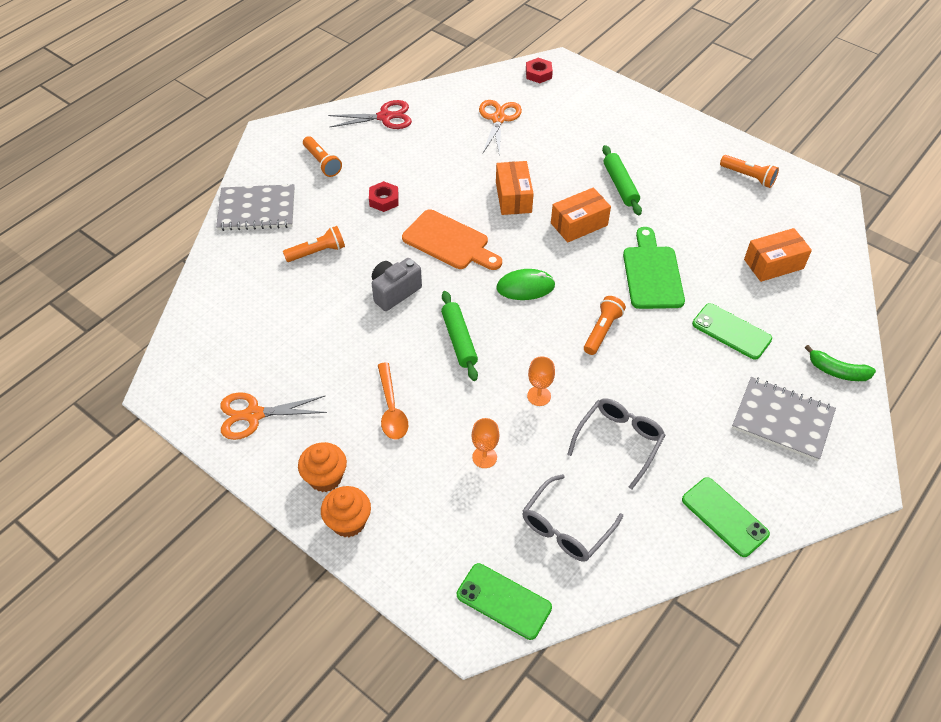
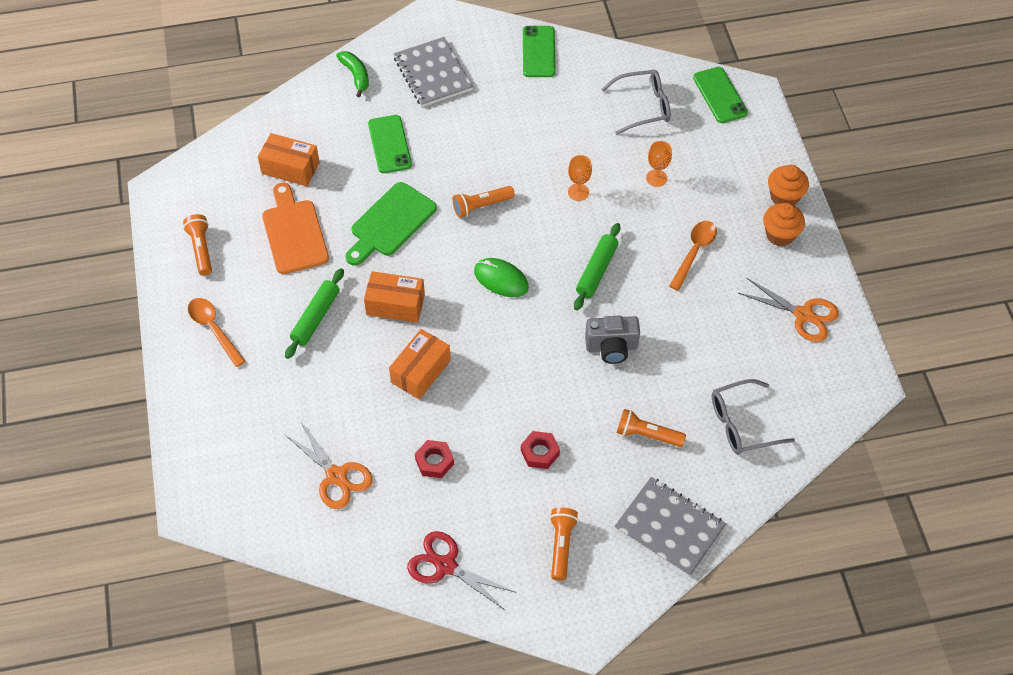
camera: 140 degrees left, 5 degrees up
(449, 242) = (522, 364): orange cutting board -> orange cutting board (294, 233)
(498, 119) = (336, 476): orange scissors -> orange scissors turned 90 degrees counterclockwise
(538, 74) = (230, 510): red nut -> red nut (434, 461)
(618, 442) = (556, 129): grey glasses -> grey glasses (743, 424)
(672, 142) = (213, 329): none -> orange spoon

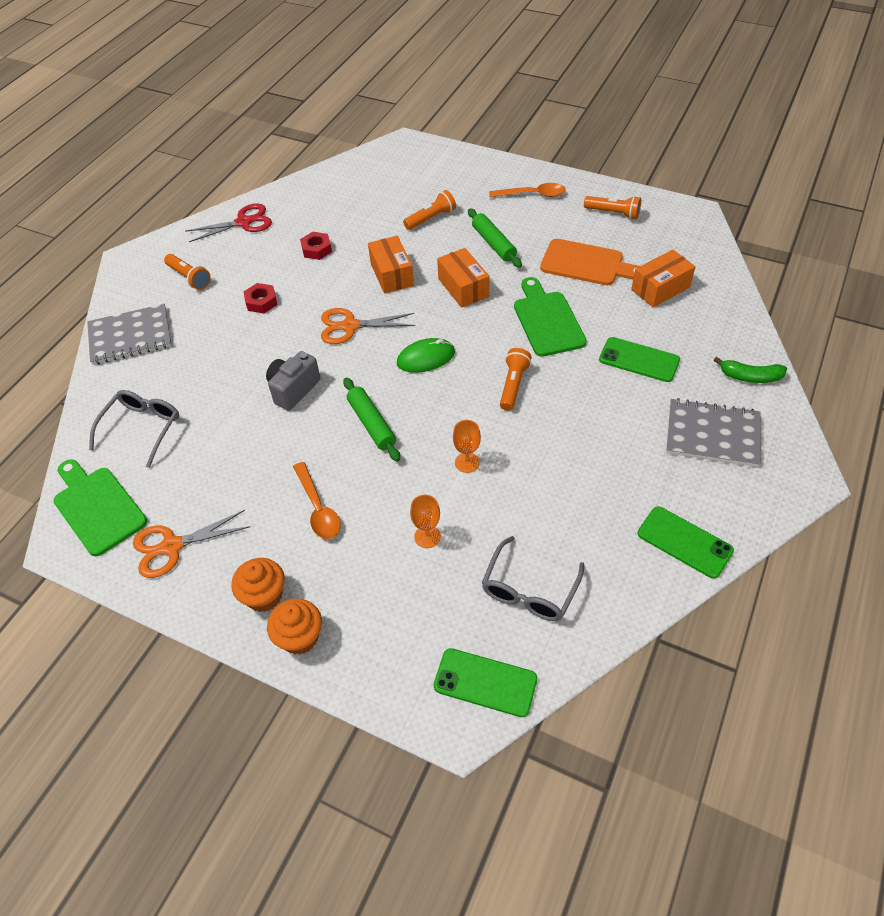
camera: 130 degrees right, 5 degrees down
(336, 476) = (358, 204): orange scissors -> orange scissors (350, 326)
(395, 305) = (463, 287): orange box -> orange box turned 75 degrees counterclockwise
(647, 434) = (204, 366): orange flashlight -> orange flashlight (431, 218)
(825, 389) = (97, 507): none -> green cutting board

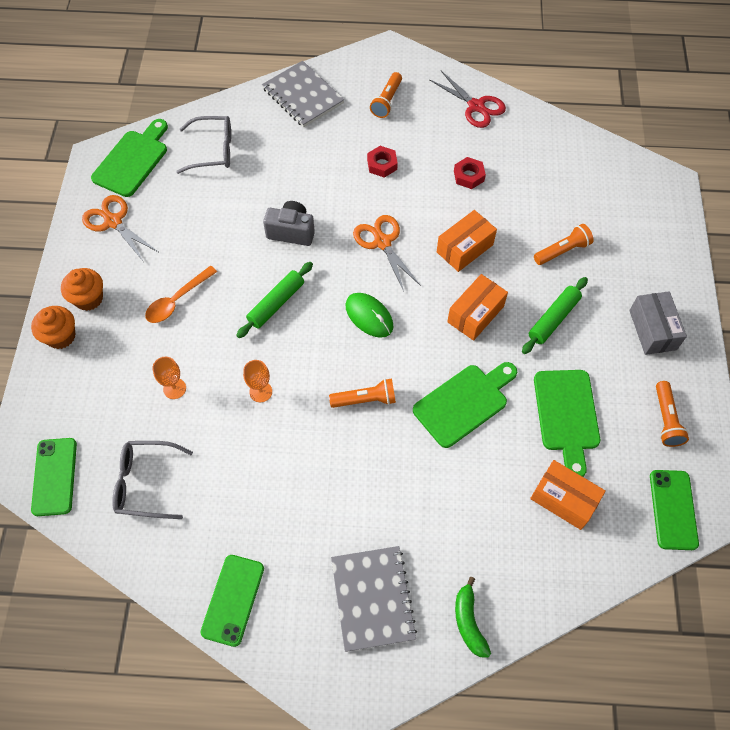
camera: 65 degrees right, 10 degrees up
(431, 218) = (562, 251): orange flashlight -> orange flashlight turned 60 degrees counterclockwise
(532, 194) = (652, 330): orange spoon -> grey box
(586, 264) = (566, 415): orange cutting board -> green cutting board
(639, 360) = (446, 504): green phone -> green phone (673, 509)

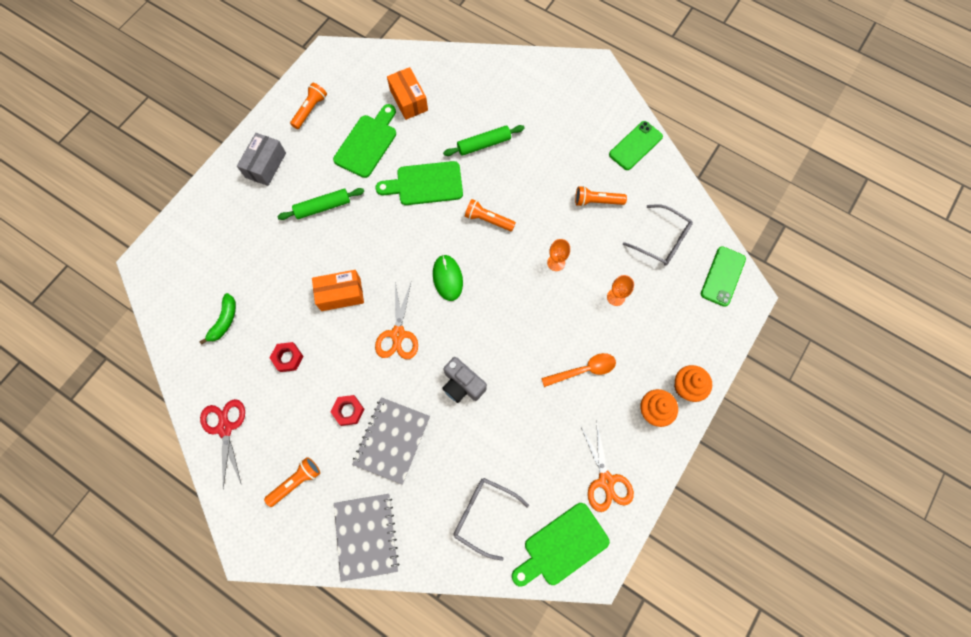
camera: 150 degrees left, 10 degrees up
(276, 303) = (509, 325): green rolling pin -> green rolling pin (484, 144)
(372, 598) = (554, 107): grey notebook -> grey notebook (392, 440)
(469, 621) = (508, 71): green banana -> green banana (224, 321)
(475, 314) = (372, 239): orange box -> none
(562, 251) = (273, 253): orange flashlight -> orange flashlight (597, 201)
(673, 509) = (352, 65): green phone -> none

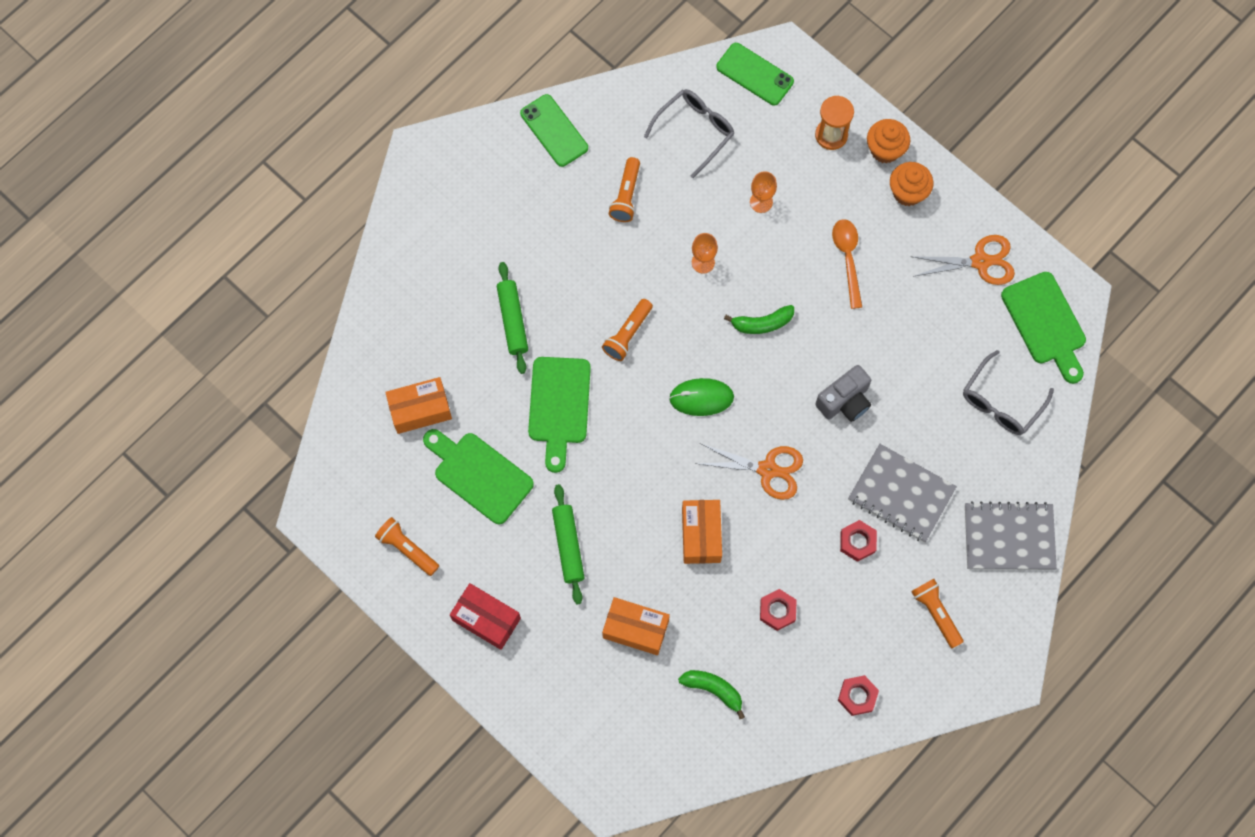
camera: 80 degrees left, 0 degrees up
(225, 428) = (857, 696): red scissors -> red nut
(265, 165) = (486, 619): grey box -> red box
(266, 261) = (635, 629): none -> orange box
(515, 313) = (762, 323): none -> green banana
(687, 342) = (831, 135): none -> orange hourglass

